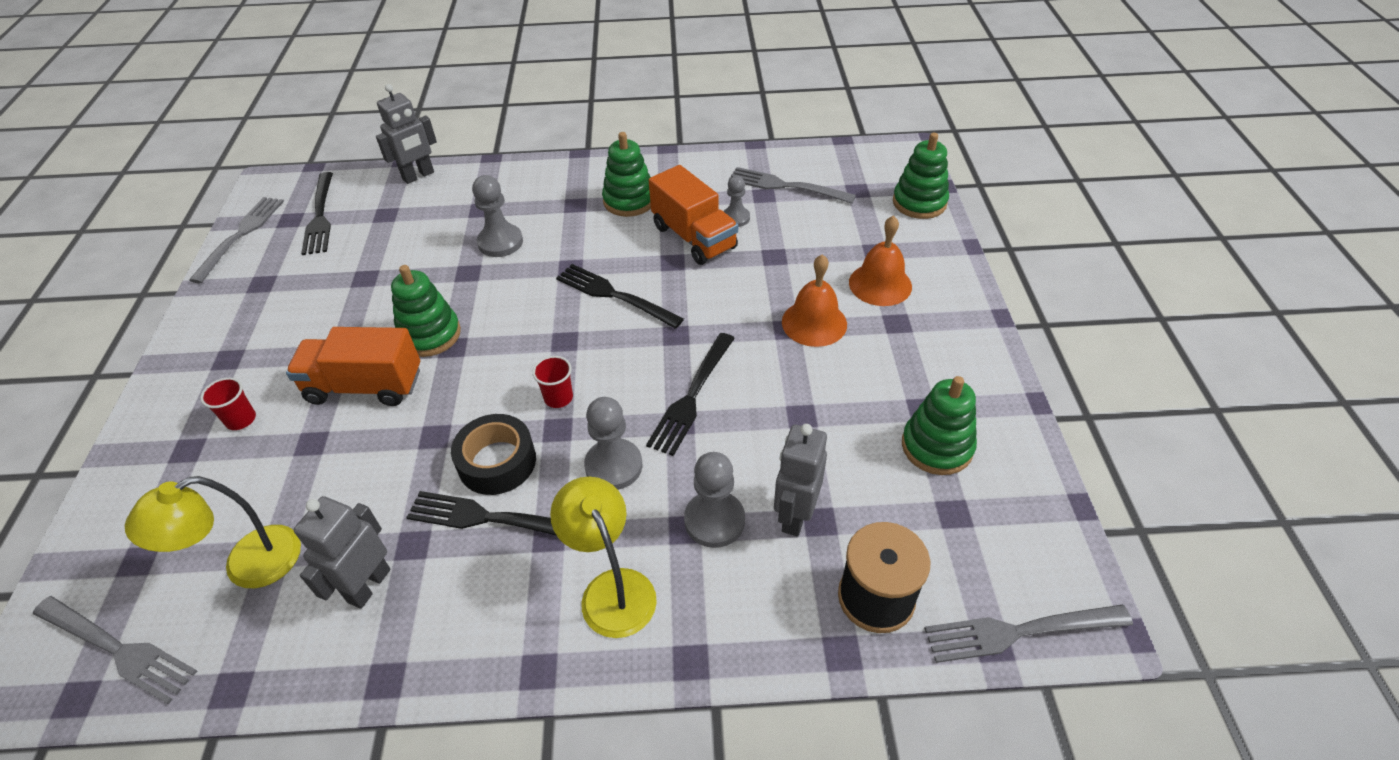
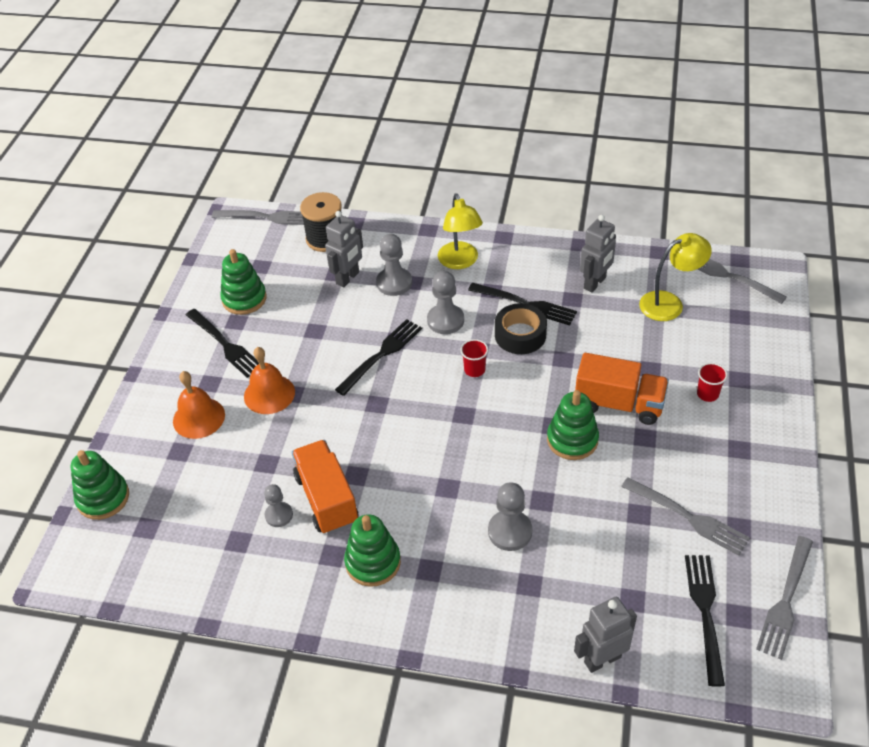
camera: 165 degrees left, 0 degrees up
(614, 295) = (415, 449): black fork -> black fork (225, 344)
(786, 186) = (210, 548): grey fork -> grey fork (688, 517)

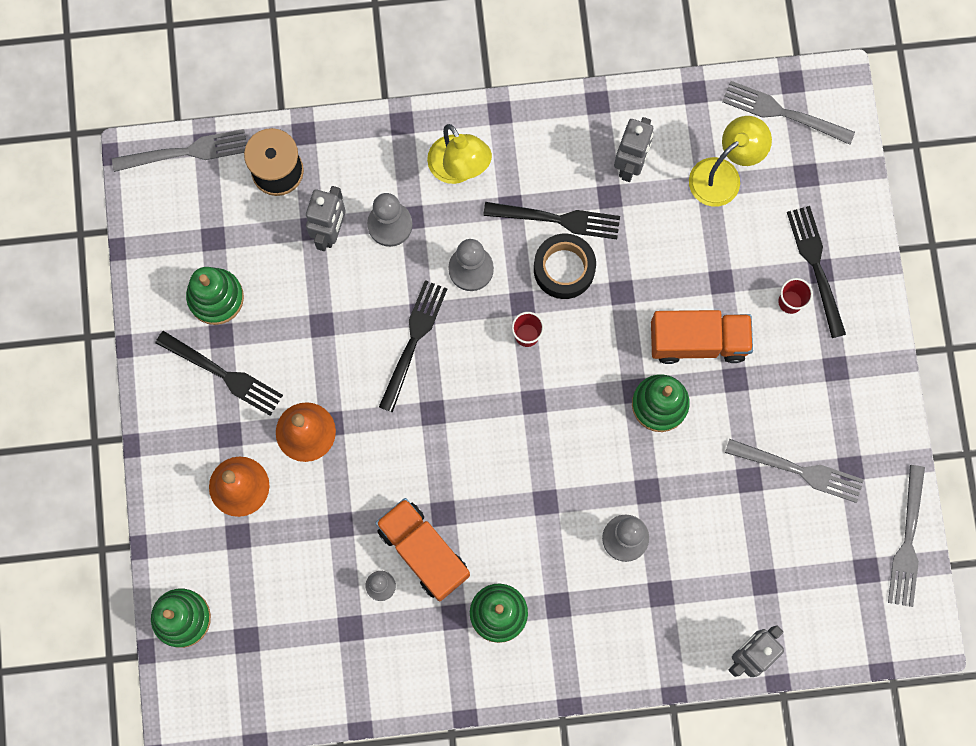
camera: 20 degrees left, 30 degrees up
(705, 612) = (835, 576): black fork -> black fork (816, 266)

